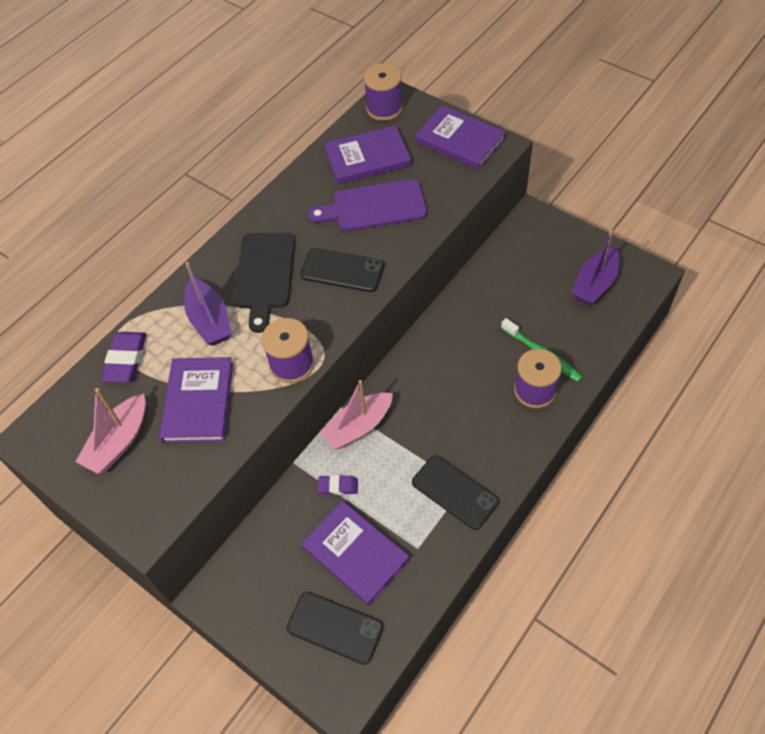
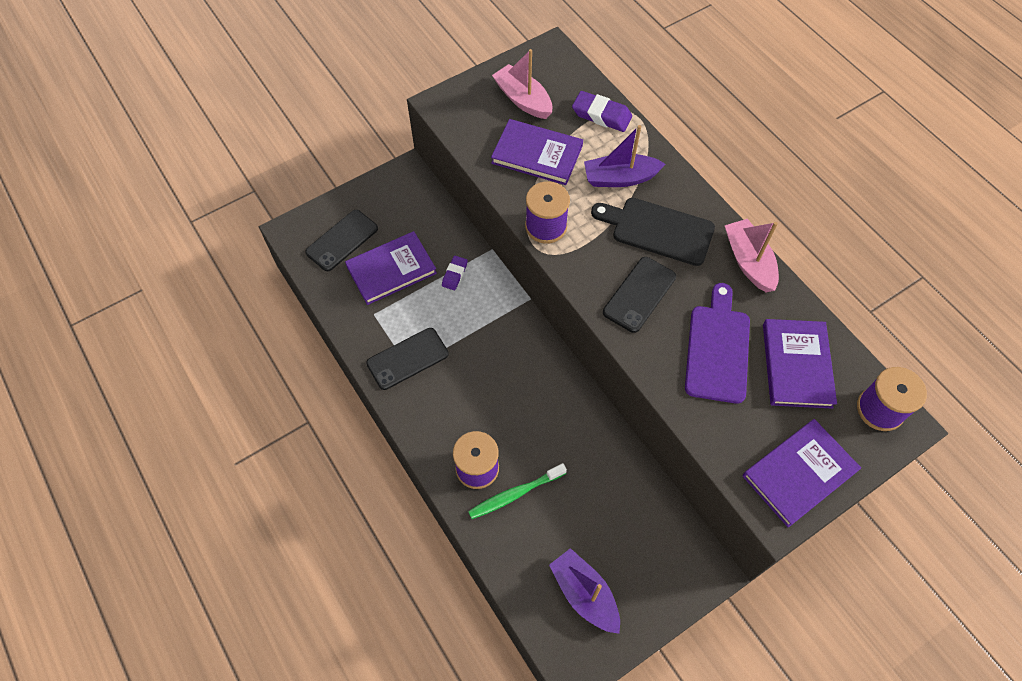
camera: 105 degrees right, 5 degrees up
(358, 427) = (504, 305): pink boat -> pink boat (748, 261)

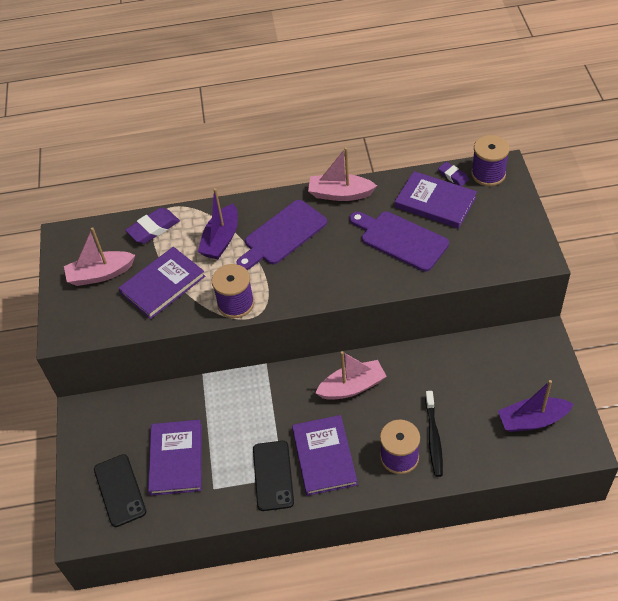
camera: 60 degrees left, 10 degrees down
(454, 274) = (211, 410): purple eraser -> purple eraser (453, 176)
(515, 494) = (433, 438): green toothbrush -> black toothbrush
(540, 390) = (352, 387): none -> pink boat
(639, 294) = (331, 267): black phone -> none
(658, 230) = (282, 235): black cutting board -> purple cutting board
(799, 473) = (515, 234): purple book -> purple book (324, 456)

